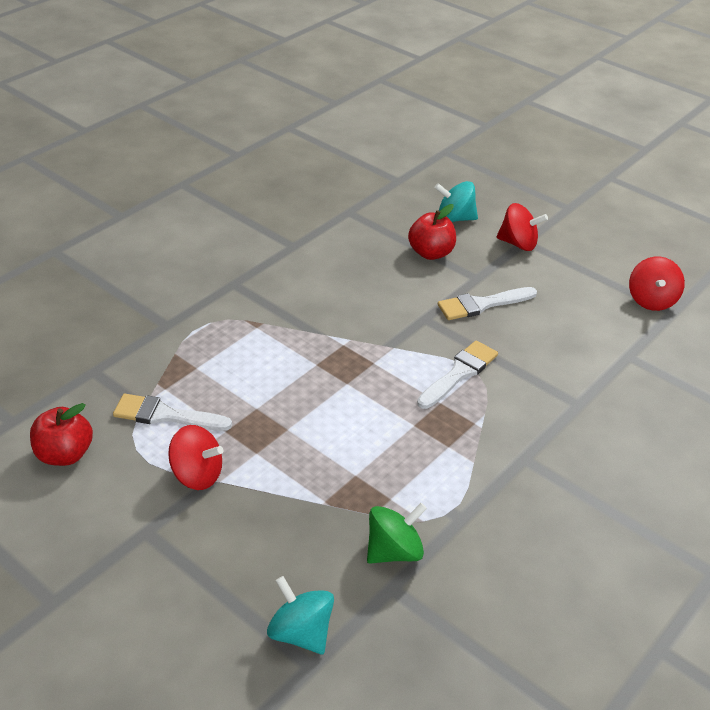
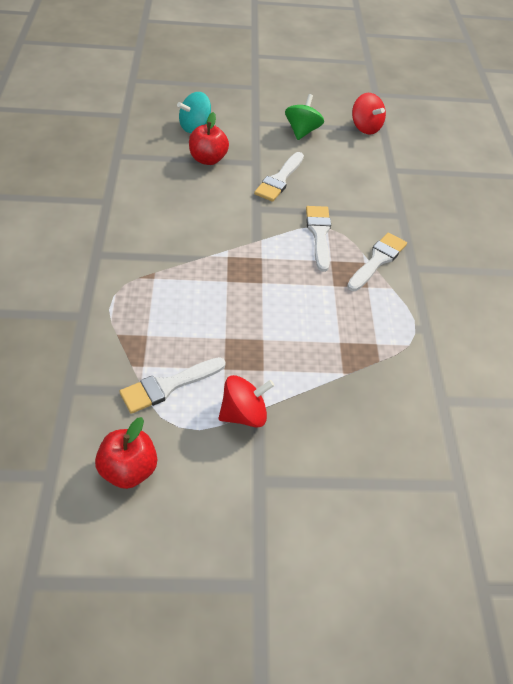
camera: 45 degrees left, 10 degrees up
(301, 633) = (431, 469): turquoise spinning top -> none
(394, 551) = (417, 376): green spinning top -> green spinning top (302, 131)
(492, 429) = (377, 260): none -> white brush
(518, 243) = (253, 126): red spinning top -> none

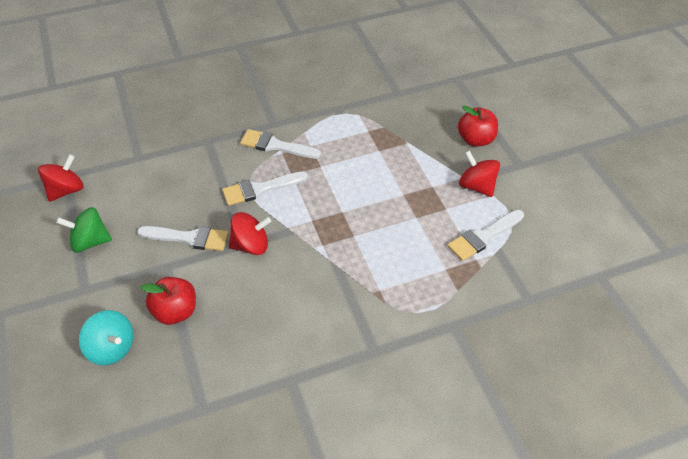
camera: 105 degrees left, 0 degrees up
(129, 469) = (562, 233): red apple -> red apple (475, 140)
(168, 386) = (483, 237): white brush -> white brush turned 105 degrees clockwise
(252, 212) = (251, 245): none -> red spinning top

